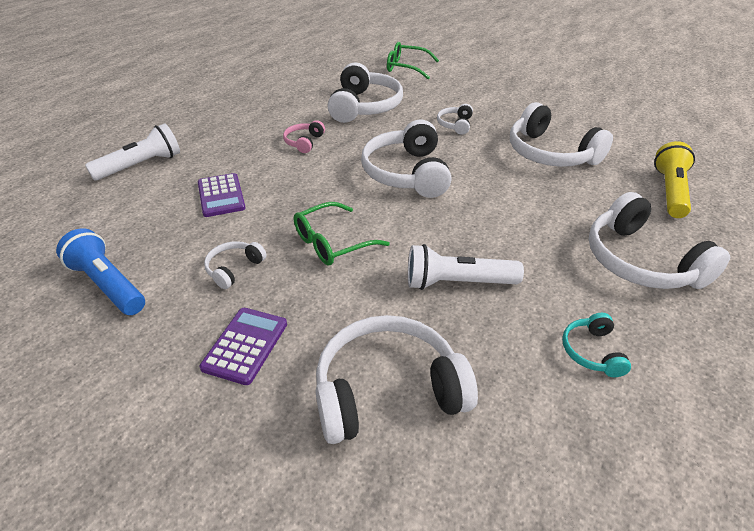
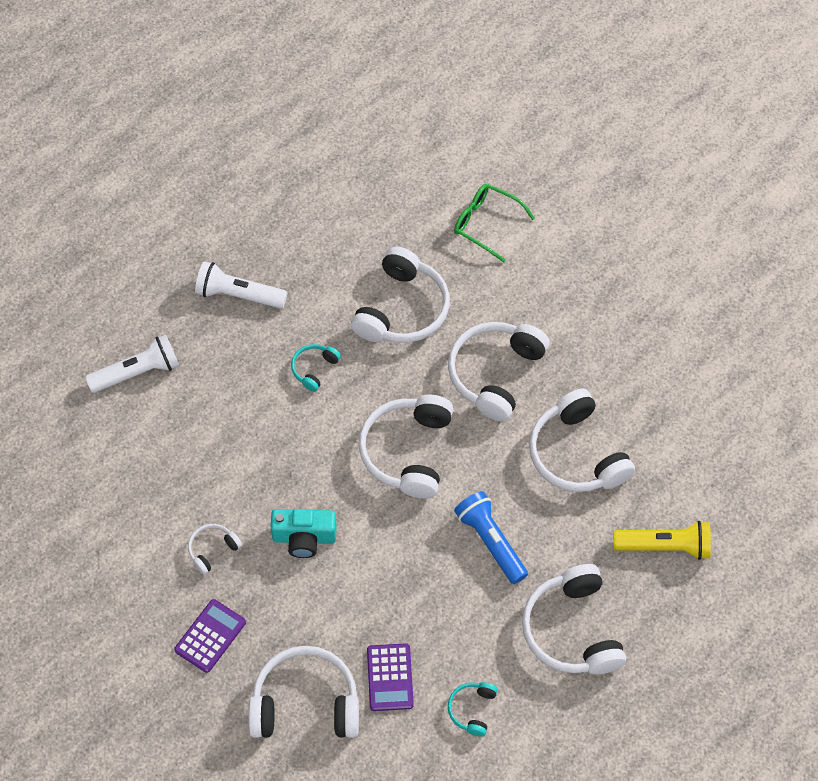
camera: 15 degrees right, 20 degrees up
(108, 285) = (106, 543): blue flashlight -> blue flashlight (490, 541)
(221, 196) = (213, 444): purple calculator -> purple calculator (390, 677)
(304, 142) = (314, 369): pink headphones -> turquoise headphones
(332, 243) = (304, 538): green glasses -> turquoise camera
(455, 125) = (495, 374): white headphones -> white headphones, size x2.09
(457, 283) = (397, 614): white flashlight -> white flashlight (238, 295)
(670, 191) = (665, 546): yellow flashlight -> yellow flashlight turned 60 degrees clockwise

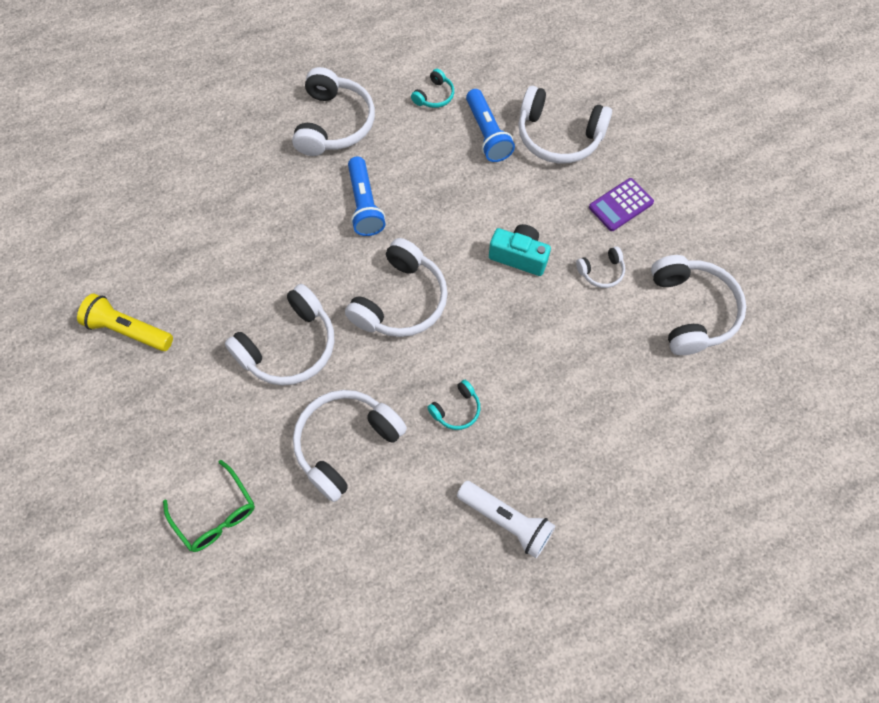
camera: 160 degrees left, 5 degrees up
(137, 372) = (633, 466): white flashlight -> none
(390, 677) = (487, 134): purple calculator -> blue flashlight
(577, 454) = (256, 251): white headphones -> white headphones (691, 311)
(665, 546) = (229, 158): yellow flashlight -> yellow flashlight (128, 330)

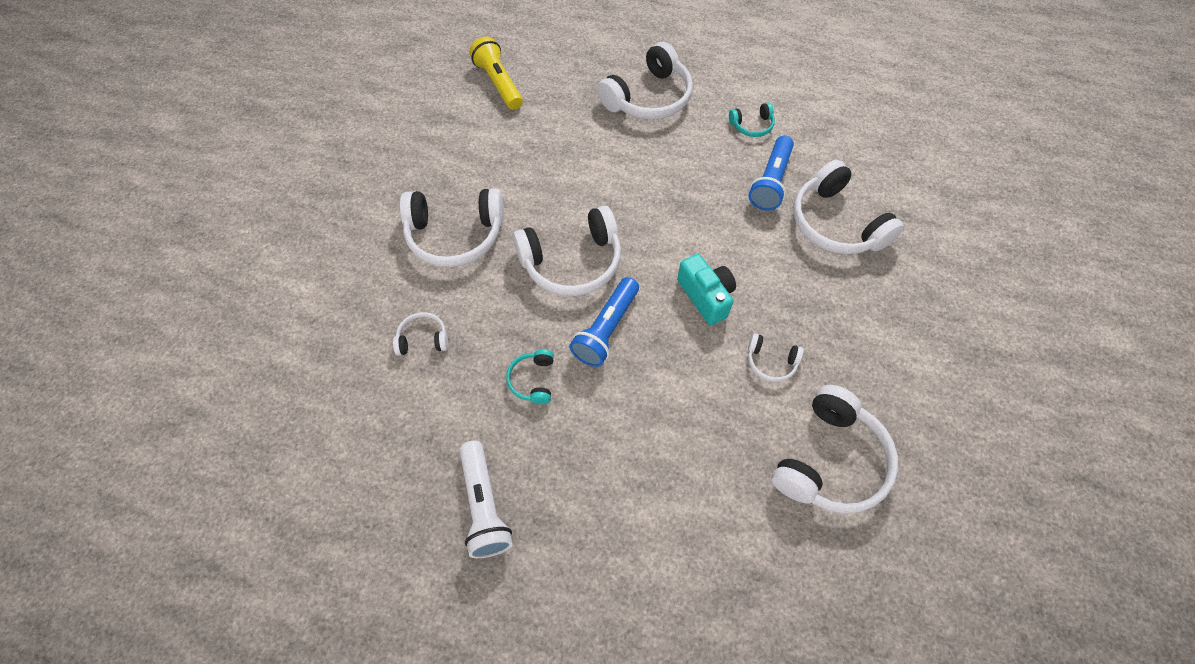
camera: 40 degrees right, 5 degrees down
(128, 330) = (361, 146): yellow flashlight -> yellow flashlight (498, 83)
(216, 514) = (285, 316): green glasses -> none
(346, 444) = (423, 339): white headphones -> white headphones, size x0.48
(364, 205) = (614, 171): blue flashlight -> blue flashlight (606, 329)
(456, 409) = (533, 380): turquoise headphones -> turquoise headphones turned 90 degrees clockwise
(621, 205) = (844, 318): purple calculator -> none

